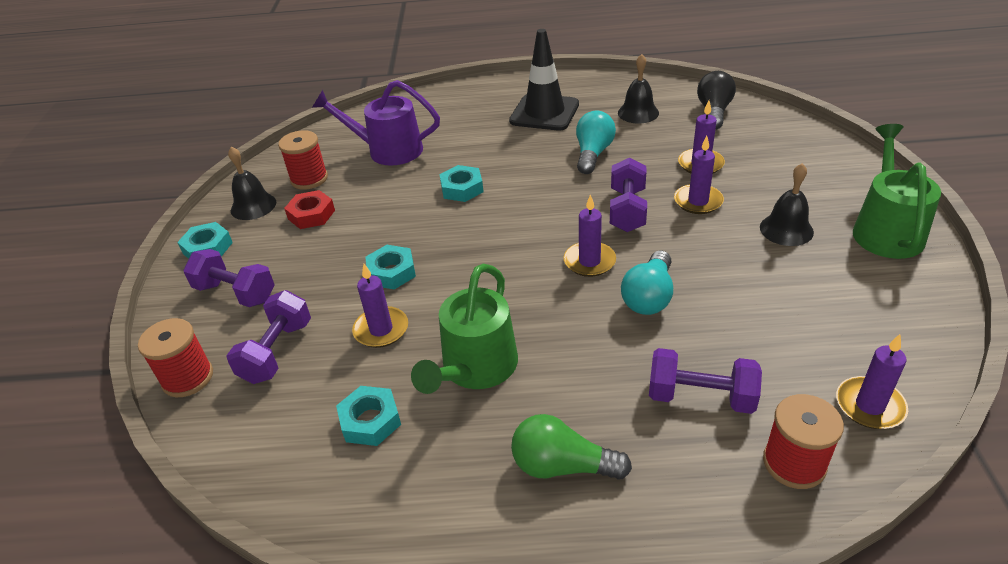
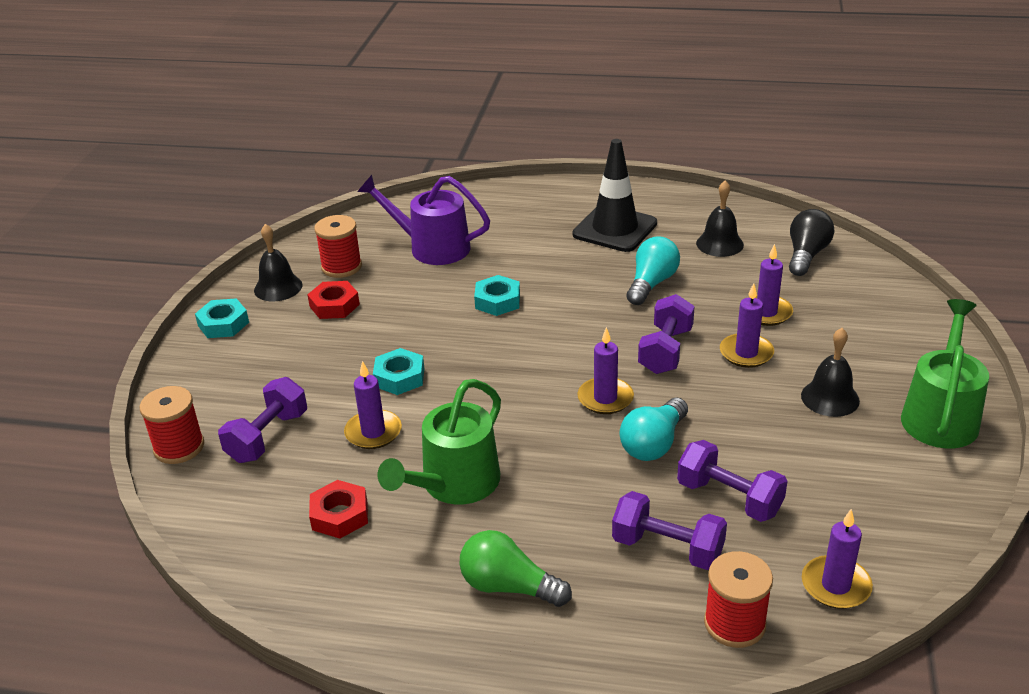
camera: 10 degrees right, 5 degrees down
(236, 293) = (241, 373): purple dumbbell -> purple dumbbell (729, 498)
(370, 420) = (340, 515): turquoise nut -> red nut

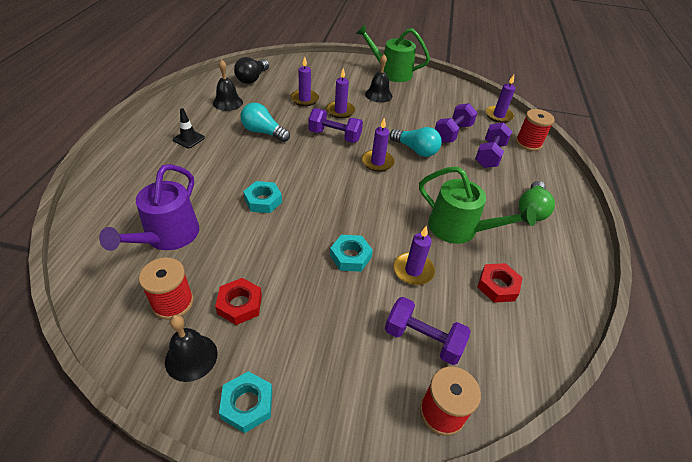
camera: 95 degrees left, 10 degrees up
(615, 229) = (189, 139): black traffic cone -> black traffic cone, size x0.49
(806, 255) = (252, 78): black light bulb -> black light bulb turned 90 degrees counterclockwise

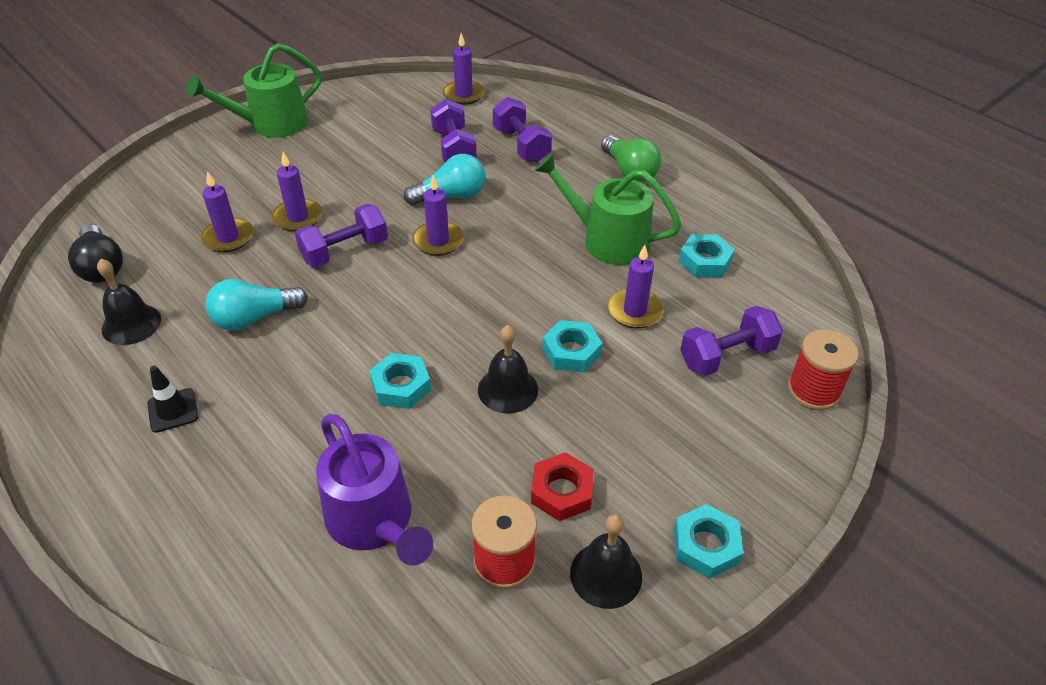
camera: 50 degrees left, 0 degrees up
(378, 95) = (306, 163): black bell -> black bell (508, 389)
(459, 229) = (608, 240): green watering can -> green watering can turned 135 degrees counterclockwise
(497, 286) = (705, 261): red nut -> turquoise nut
(528, 143) = (532, 105): red spool -> none

